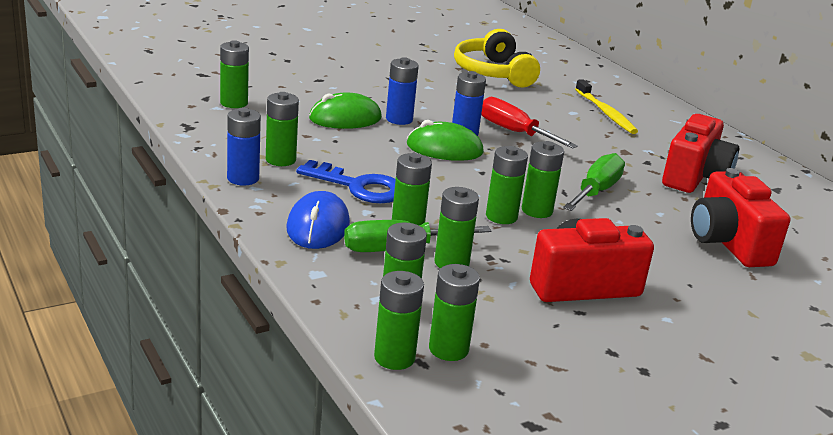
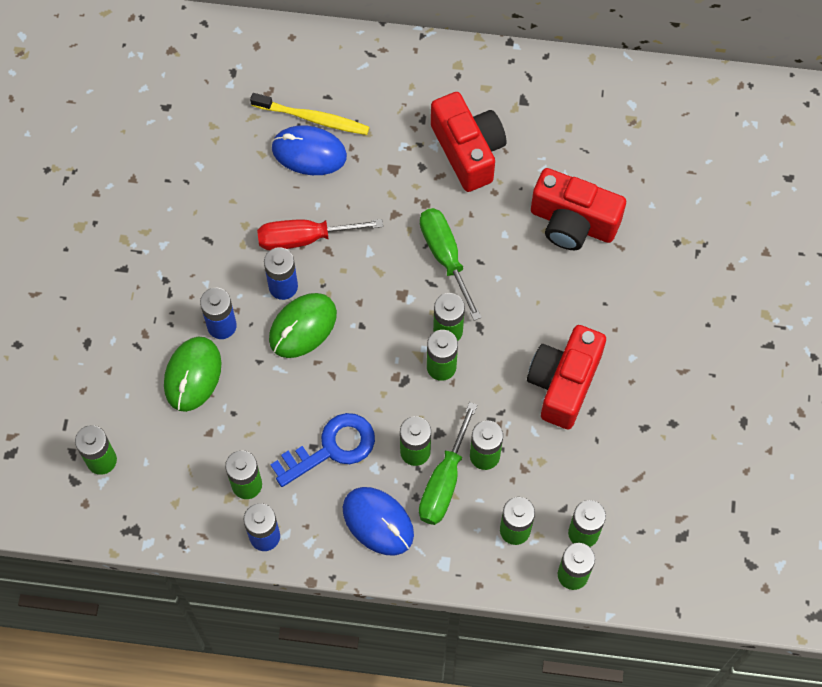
camera: 50 degrees left, 40 degrees up
(493, 73) = (165, 153): yellow headphones -> none
(579, 118) = (309, 152): none -> blue mouse

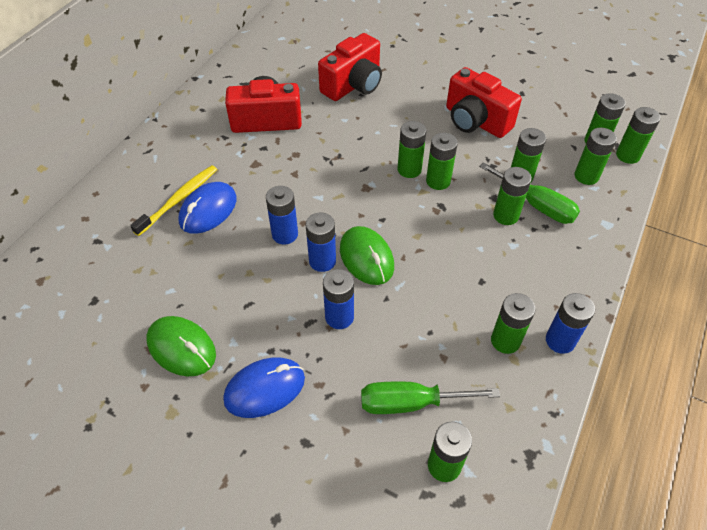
camera: 70 degrees left, 15 degrees down
(192, 375) = (379, 354): green mouse -> green mouse (181, 348)
(304, 238) = (285, 234): red screwdriver -> blue battery
(331, 448) = (487, 268): blue key -> none
(378, 522) = (563, 255): blue mouse -> blue mouse (265, 389)
(445, 256) = (346, 154): green screwdriver -> green screwdriver (411, 403)

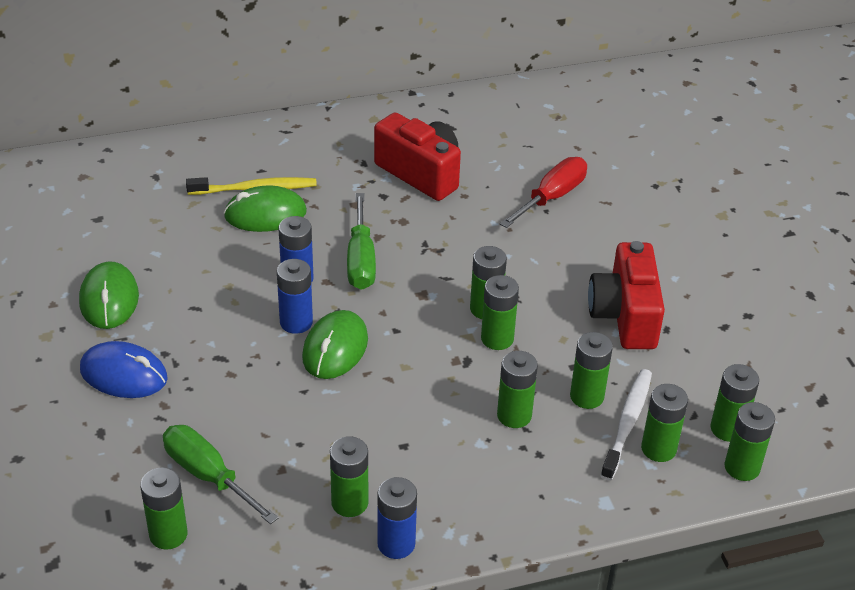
camera: 45 degrees right, 10 degrees down
(208, 210) = (265, 214): blue mouse -> green mouse
(339, 317) = (247, 373): blue battery -> none
(353, 85) = (552, 197): red camera -> red screwdriver
(536, 205) = (560, 431): green screwdriver -> green screwdriver (361, 260)
(556, 175) = (627, 423): none -> white toothbrush

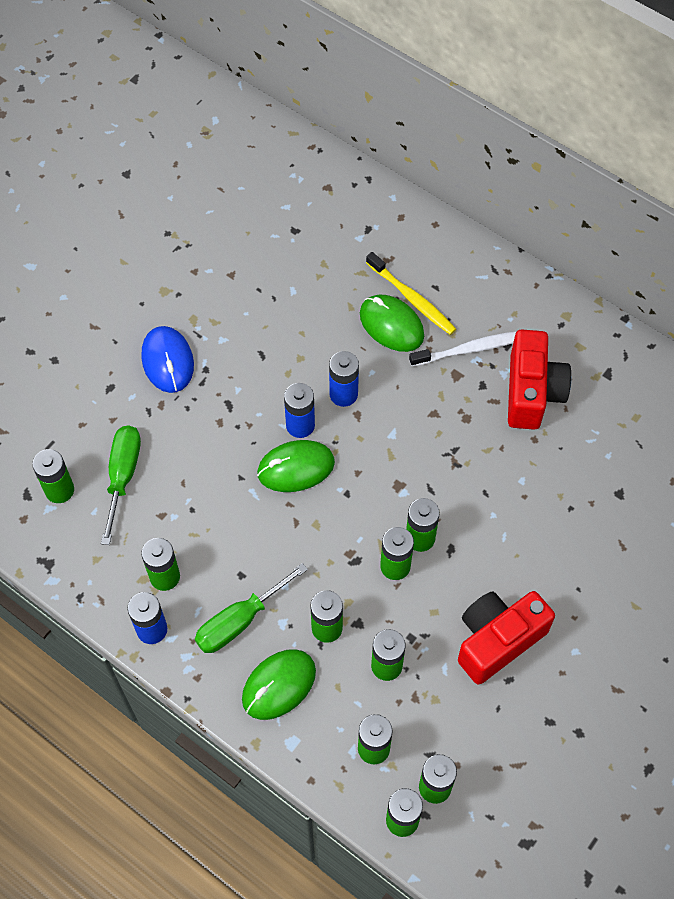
camera: 55 degrees right, 20 degrees up
(109, 299) = (226, 299): green mouse -> green mouse (278, 685)
(361, 260) = (398, 420): green screwdriver -> green screwdriver (239, 621)
(552, 197) = (590, 502): red screwdriver -> none
(627, 423) = (382, 711): white toothbrush -> white toothbrush (470, 349)

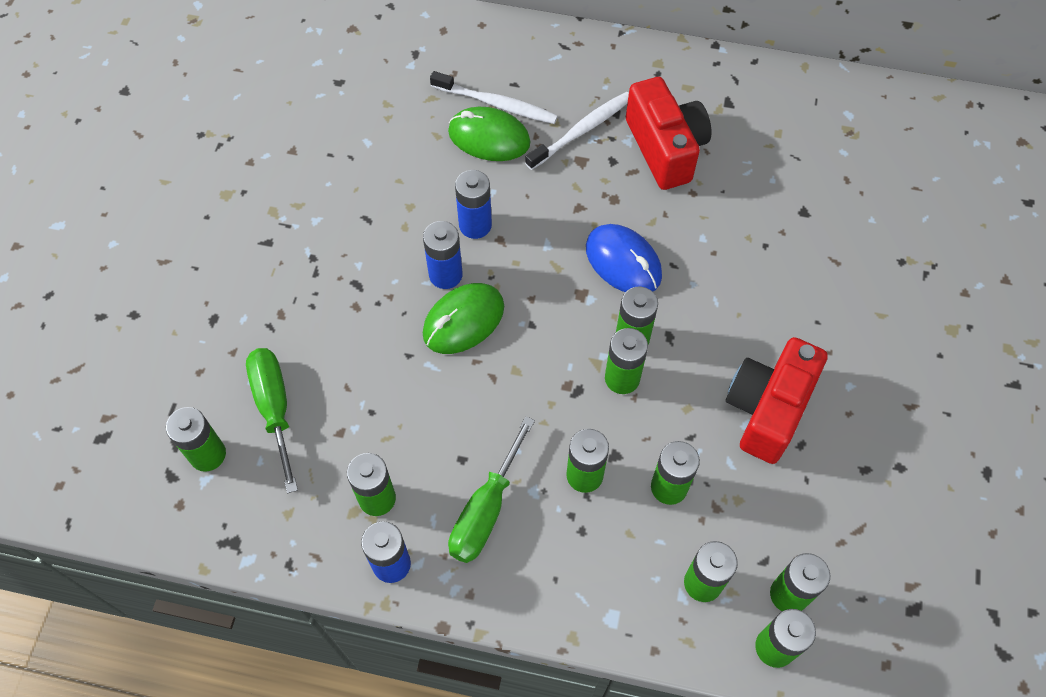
camera: 25 degrees left, 0 degrees up
(167, 361) = (266, 265): blue mouse -> blue mouse (623, 262)
(278, 685) = (565, 561): green mouse -> none
(412, 299) = (496, 104): yellow toothbrush -> white toothbrush

